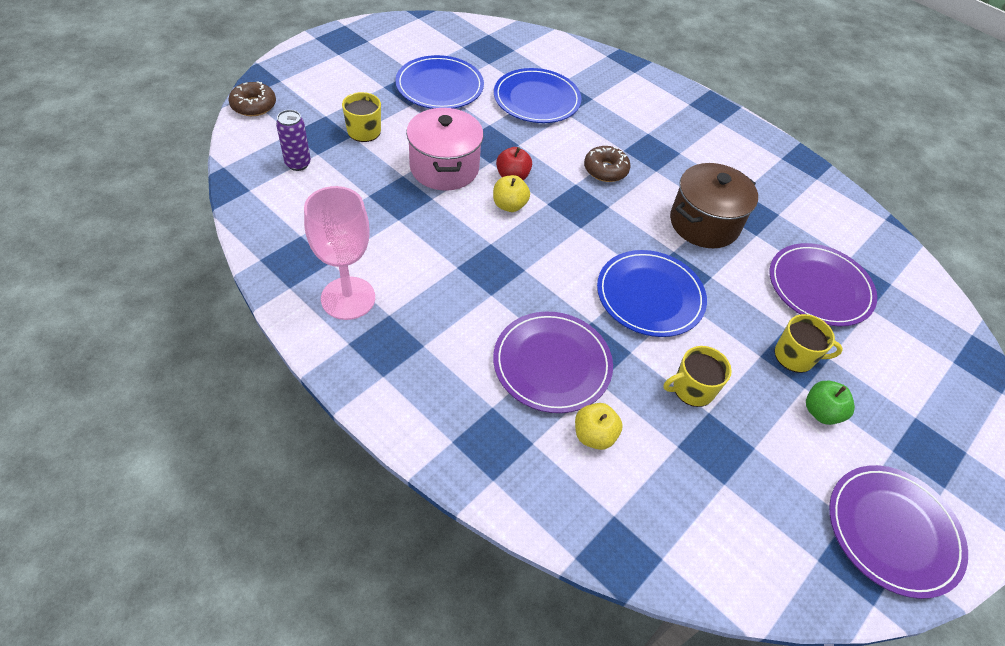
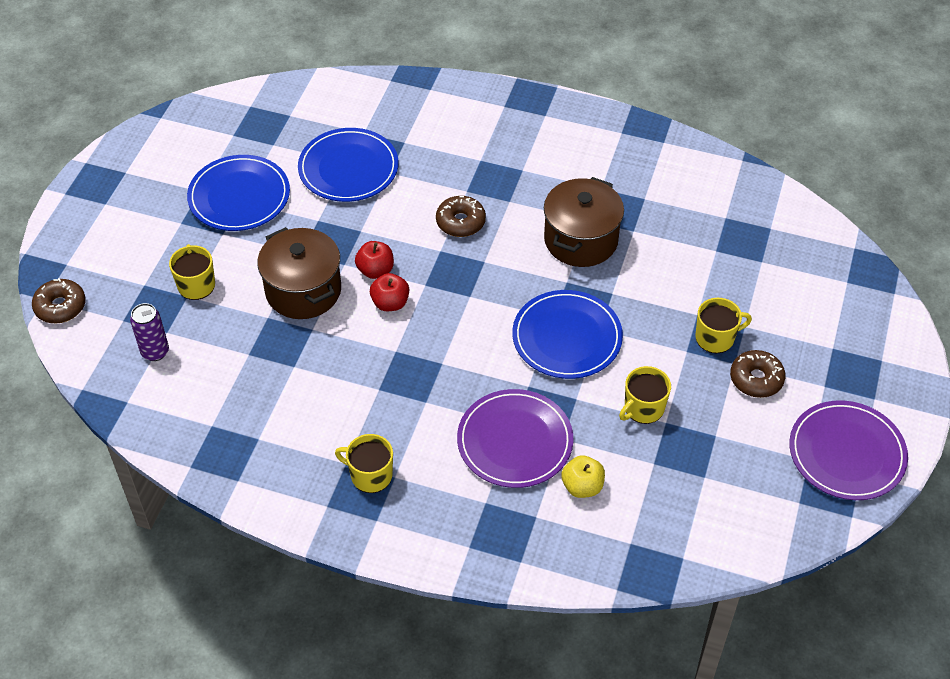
camera: 20 degrees left, 0 degrees up
(348, 298) = (298, 465): pink goblet -> none
(403, 334) = (370, 475): none -> yellow mug
(444, 168) = (303, 290): pink pot -> brown pot
(509, 205) = (390, 303): yellow apple -> red apple
(819, 287) = (710, 260): purple plate -> none
(821, 412) = (756, 379): green apple -> brown donut

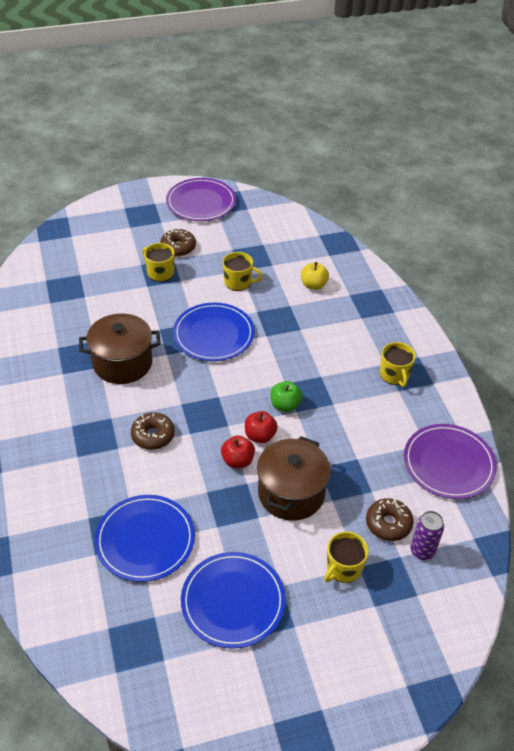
camera: 125 degrees left, 5 degrees down
(60, 306) = (446, 653): brown donut -> brown donut (388, 524)
(412, 345) = (285, 405): none -> green apple
(515, 441) = (310, 324): purple plate -> purple plate (448, 463)

